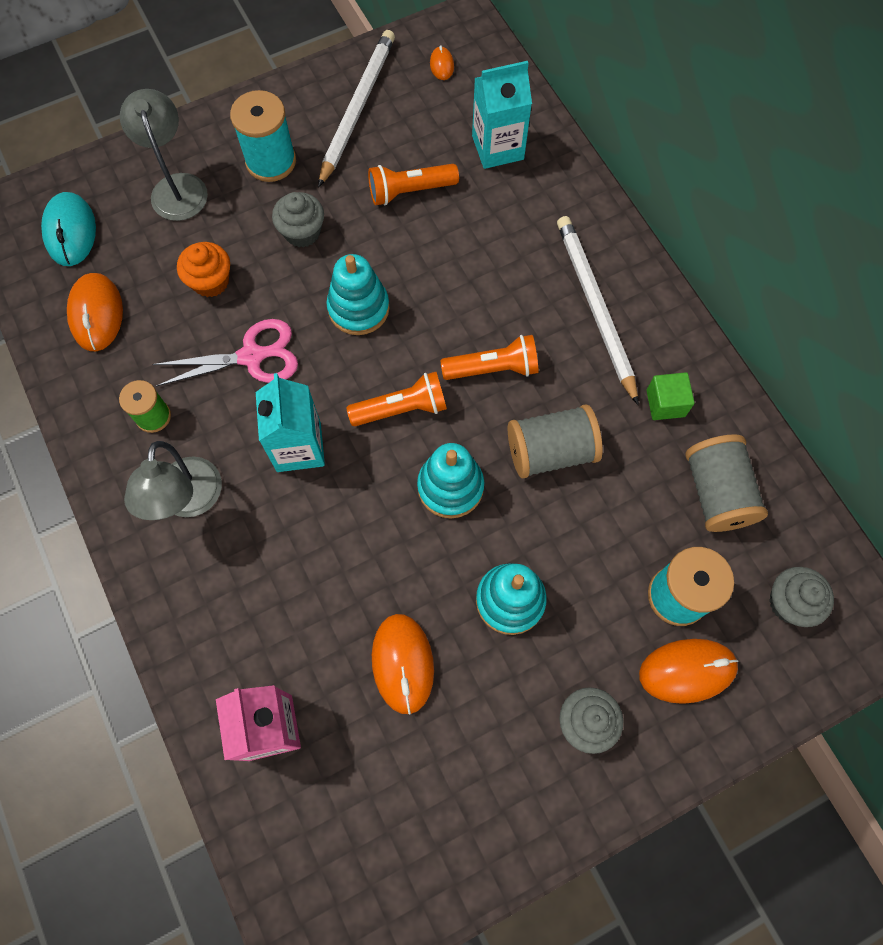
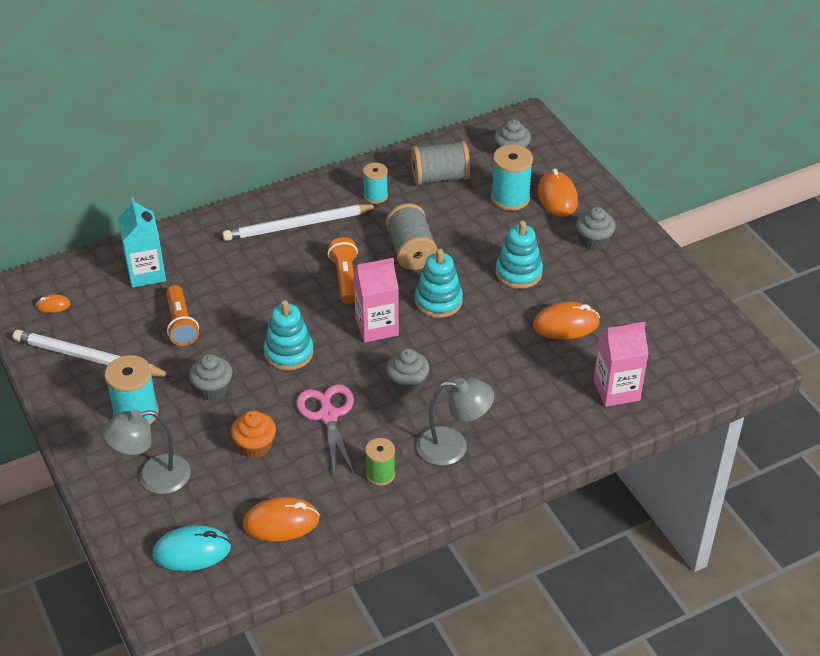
camera: 90 degrees left, 25 degrees down
(298, 447) = (407, 384): turquoise carton -> grey cupcake
(402, 408) = (376, 327): orange flashlight -> pink carton
(665, 403) = (375, 196): green cube -> turquoise spool

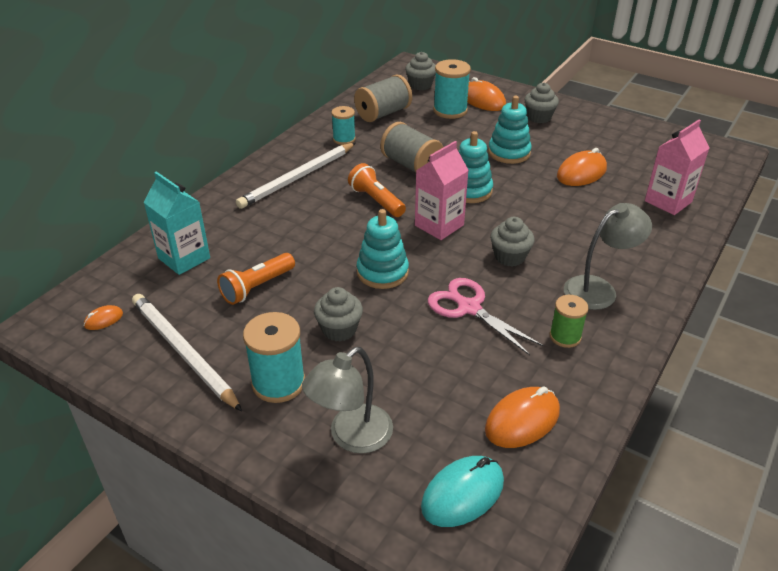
camera: 30 degrees left, 5 degrees down
(89, 358) = (183, 352): white pencil -> white pencil turned 60 degrees clockwise
(181, 324) = (257, 287): orange flashlight -> orange flashlight turned 90 degrees clockwise
(255, 446) = (428, 362): orange cupcake -> none

